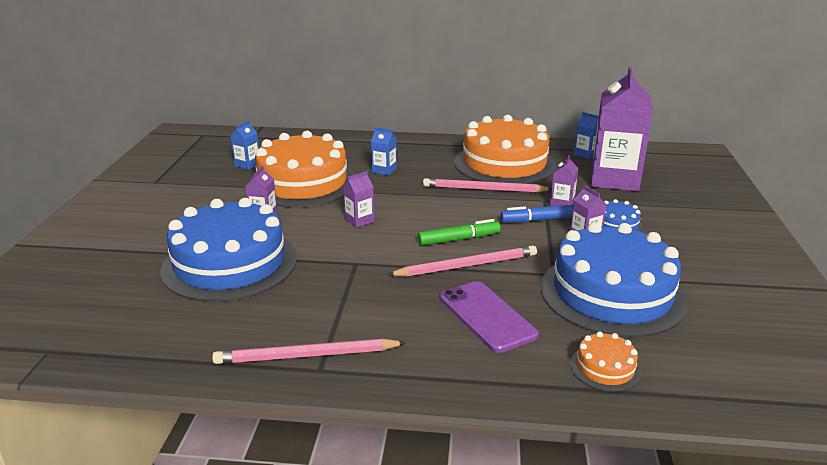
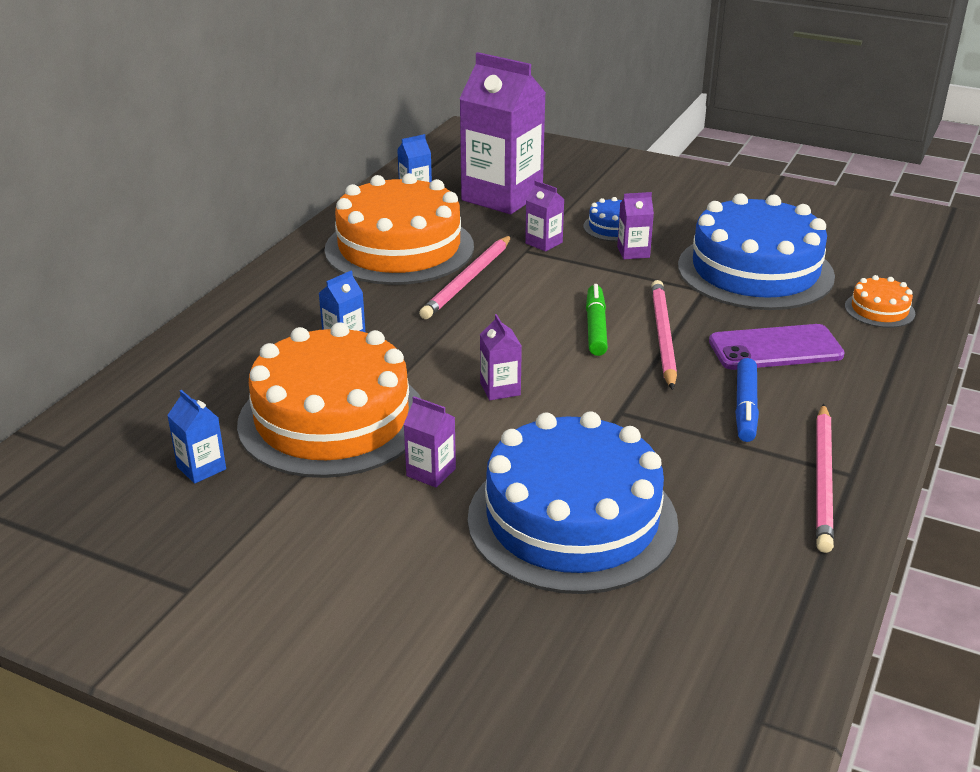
camera: 70 degrees left, 5 degrees up
(540, 220) = (576, 266): blue marker -> blue marker (745, 408)

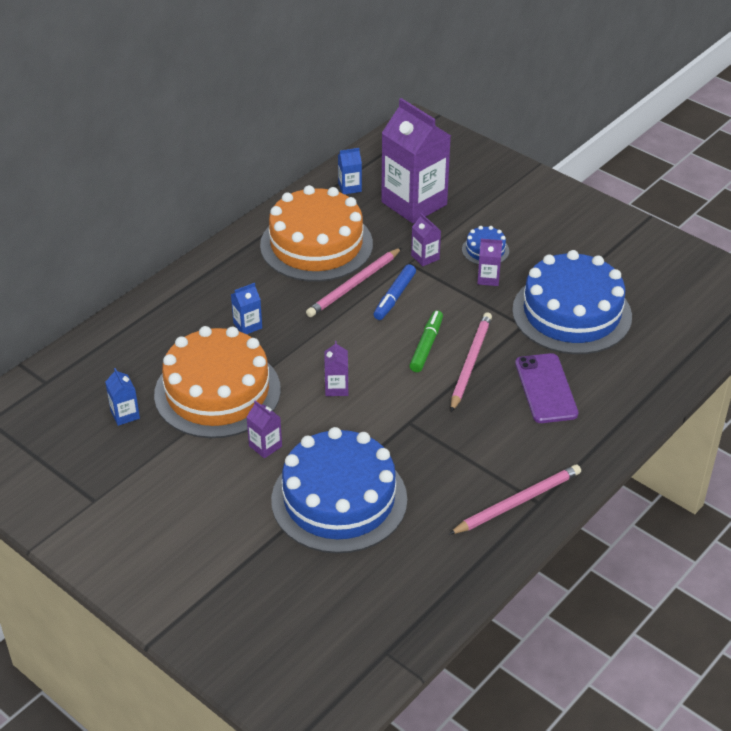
camera: 15 degrees right, 10 degrees up
(745, 408) = (496, 435): blue marker -> blue marker (394, 297)
(775, 348) = (546, 388): purple phone -> purple phone turned 75 degrees clockwise
(823, 479) = (517, 502): pink pencil -> pink pencil turned 150 degrees counterclockwise
(879, 310) = (644, 367): orange cake -> none

